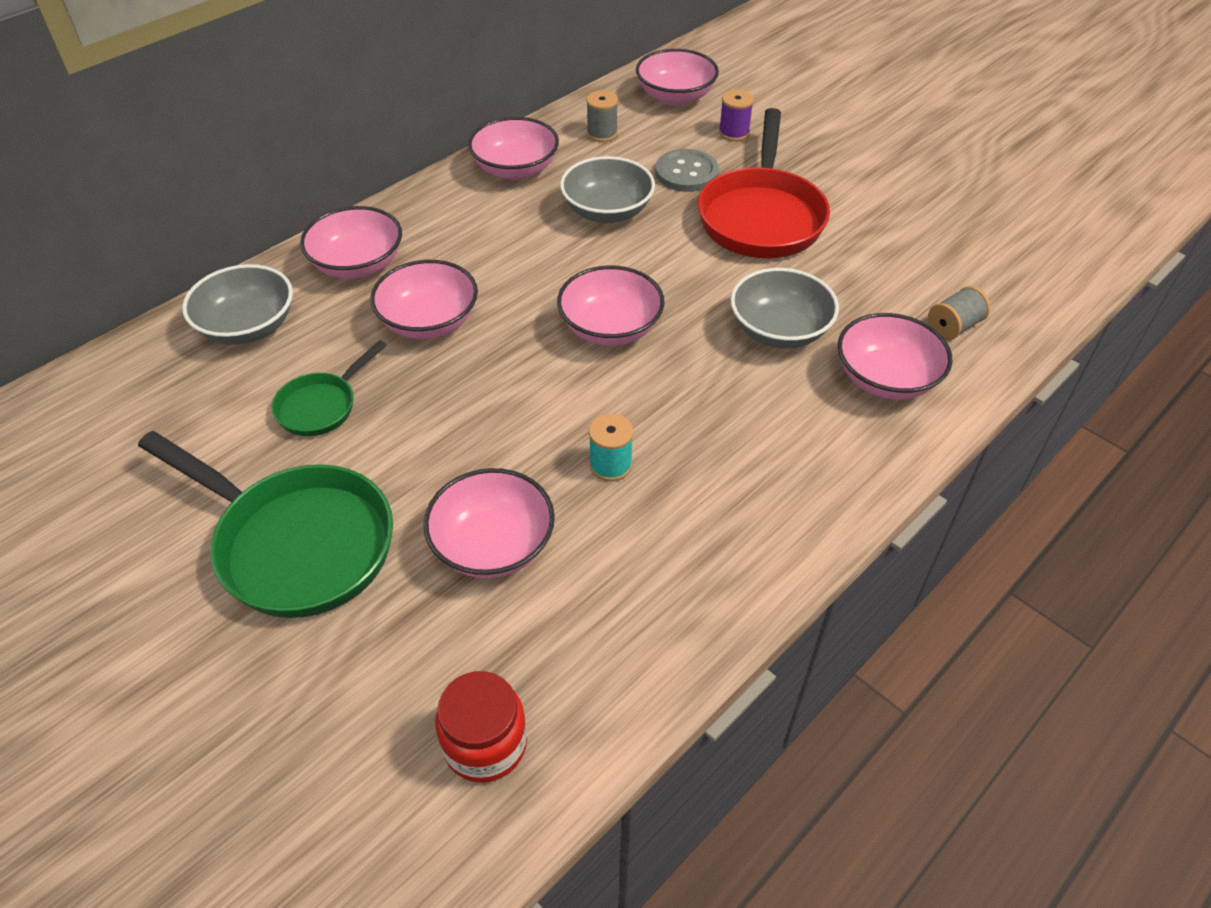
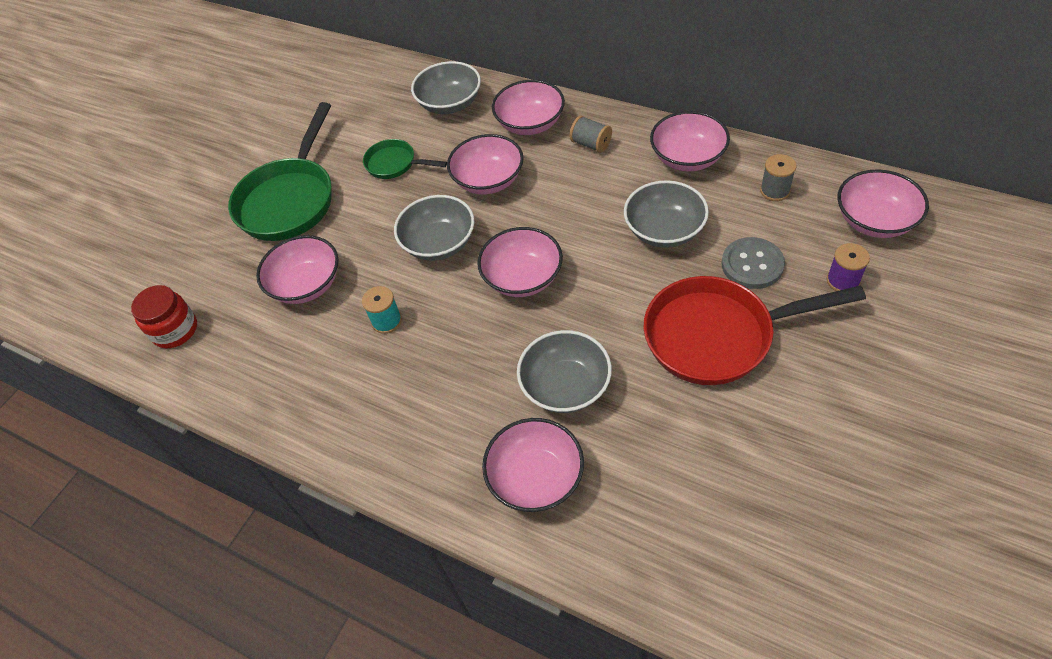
camera: 80 degrees right, 5 degrees up
(507, 389) = (439, 243): none -> grey bowl
(953, 327) = (629, 524): grey spool -> grey spool (591, 144)

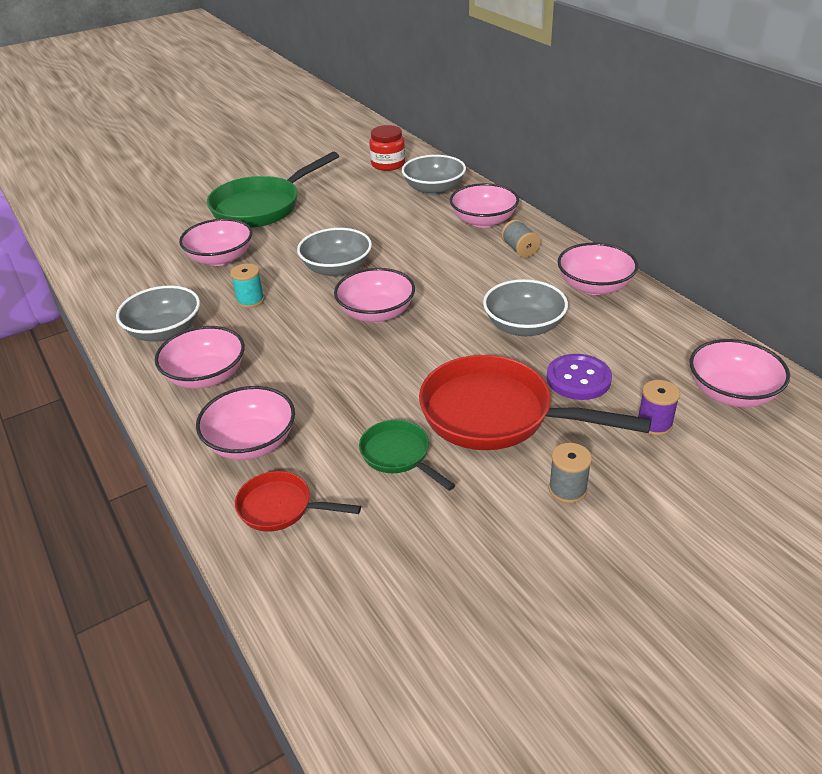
camera: 25 degrees right, 15 degrees down
(175, 330) = (113, 251): red jar -> red jar (388, 164)
(395, 164) = (355, 211): green pan -> green pan (398, 455)
(488, 180) = (414, 244): pink bowl -> pink bowl (206, 376)
(565, 386) = (336, 394): grey bowl -> grey bowl (165, 331)
(622, 528) = (281, 508): none -> red pan
(752, 264) = (578, 379): grey button -> purple button
(775, 191) = (652, 336): grey spool -> grey spool (567, 489)

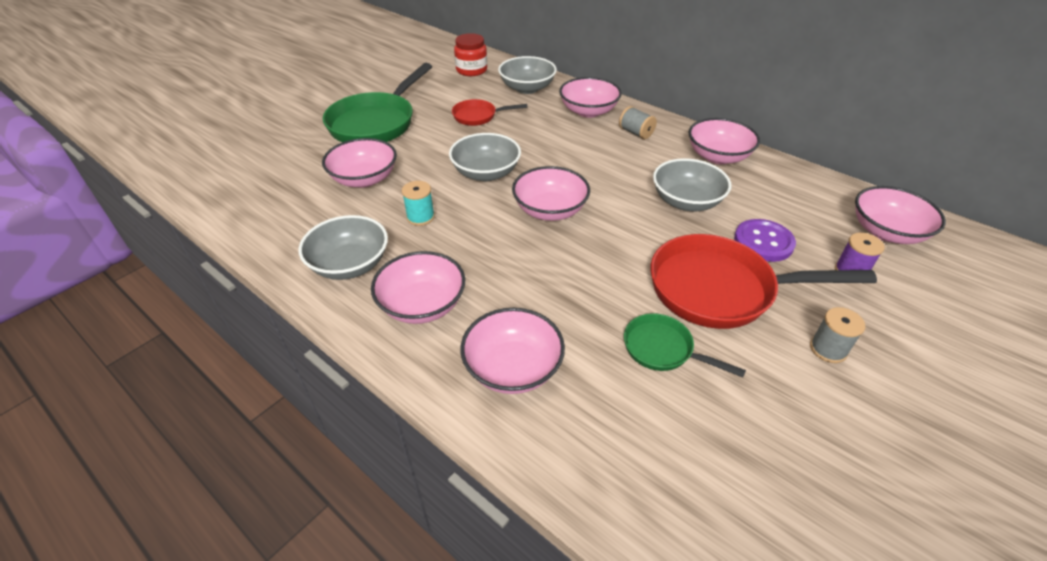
camera: 20 degrees left, 5 degrees up
(281, 508) = (587, 434): red pan -> red pan (478, 116)

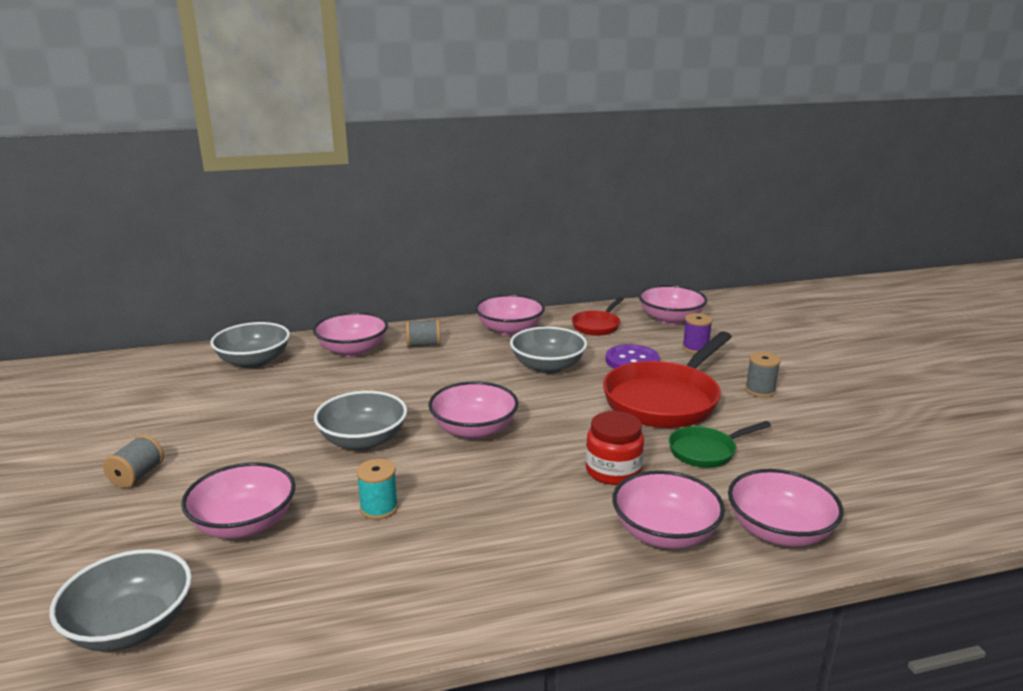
camera: 55 degrees left, 20 degrees down
(350, 265) = (398, 589): grey bowl -> grey bowl (131, 626)
(376, 123) = (137, 475): green pan -> grey spool
(422, 305) = (525, 557): pink bowl -> pink bowl (779, 531)
(471, 70) = (152, 376): red jar -> red jar (613, 471)
(478, 116) = (253, 406): red pan -> red pan (597, 326)

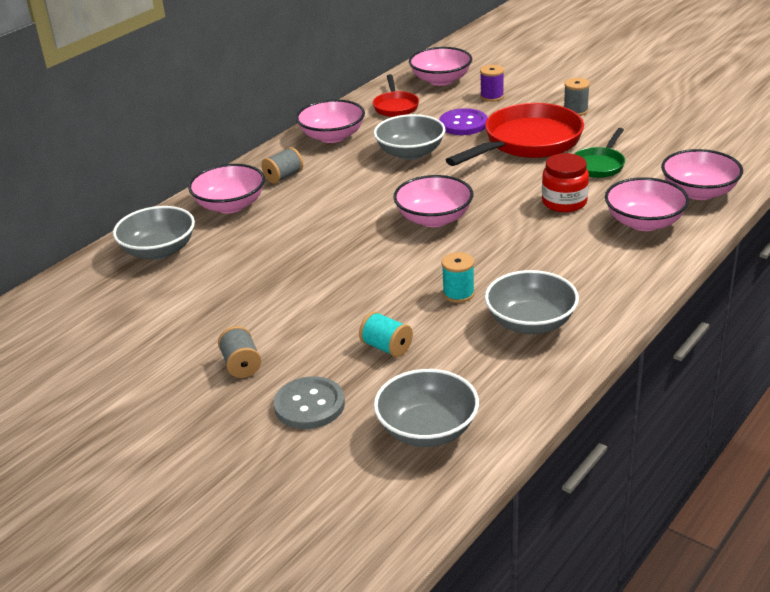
camera: 35 degrees left, 10 degrees up
(109, 539) = (309, 405): none -> grey button
(244, 524) = (386, 347): pink bowl -> turquoise spool
(363, 440) = (368, 261): grey bowl -> grey bowl (530, 322)
(665, 400) = (527, 142): red pan -> red pan turned 135 degrees counterclockwise

